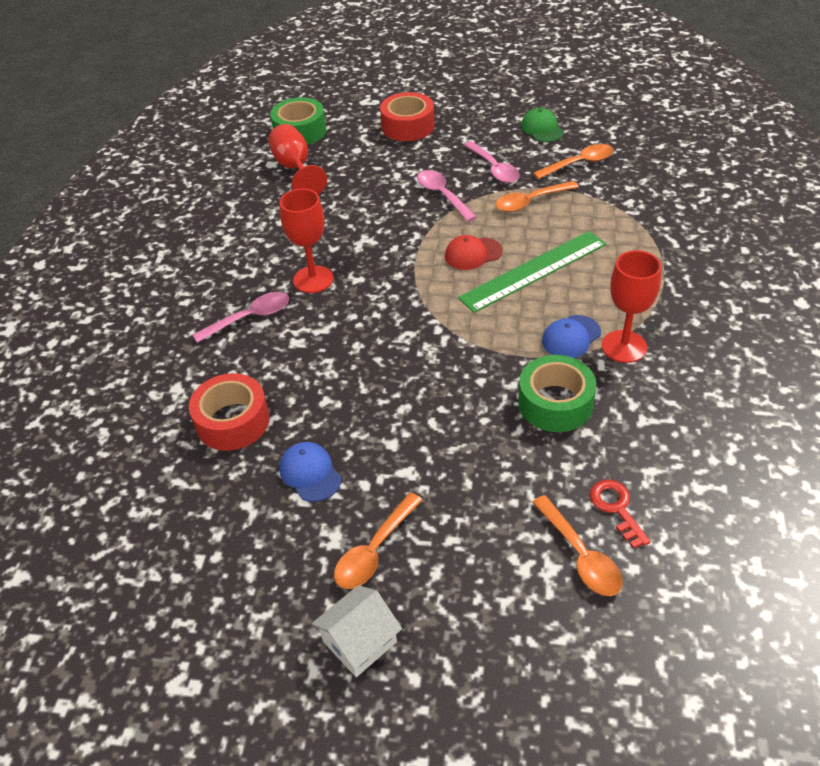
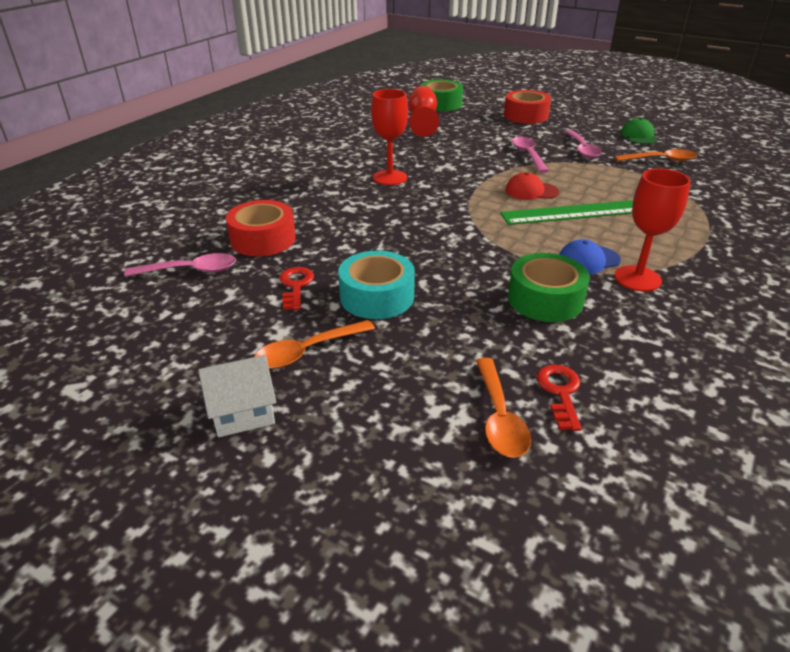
camera: 20 degrees right, 10 degrees down
(250, 318) = (325, 187): pink spoon -> pink spoon (190, 270)
(310, 473) = (295, 286): blue cap -> red key
(399, 458) = (377, 297): none -> turquoise tape
(530, 202) = (602, 173): orange spoon -> none

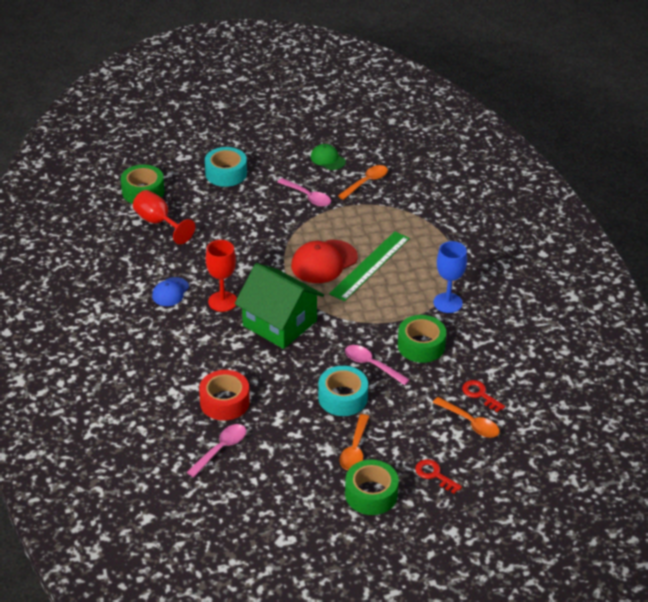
camera: 45 degrees left, 5 degrees up
(242, 412) = (371, 494): white house -> green tape
(295, 286) = (293, 419): red key -> red key (434, 475)
(415, 211) = (279, 323): none -> green house
(526, 116) = (226, 173): red tape -> turquoise tape
(528, 155) = (281, 224): pink spoon -> pink spoon (371, 365)
(531, 191) = (324, 262): red cap -> red cap, size x1.70
(588, 260) = (413, 304): blue cap -> blue cap (170, 292)
(637, 278) = (447, 303): red goblet -> blue goblet

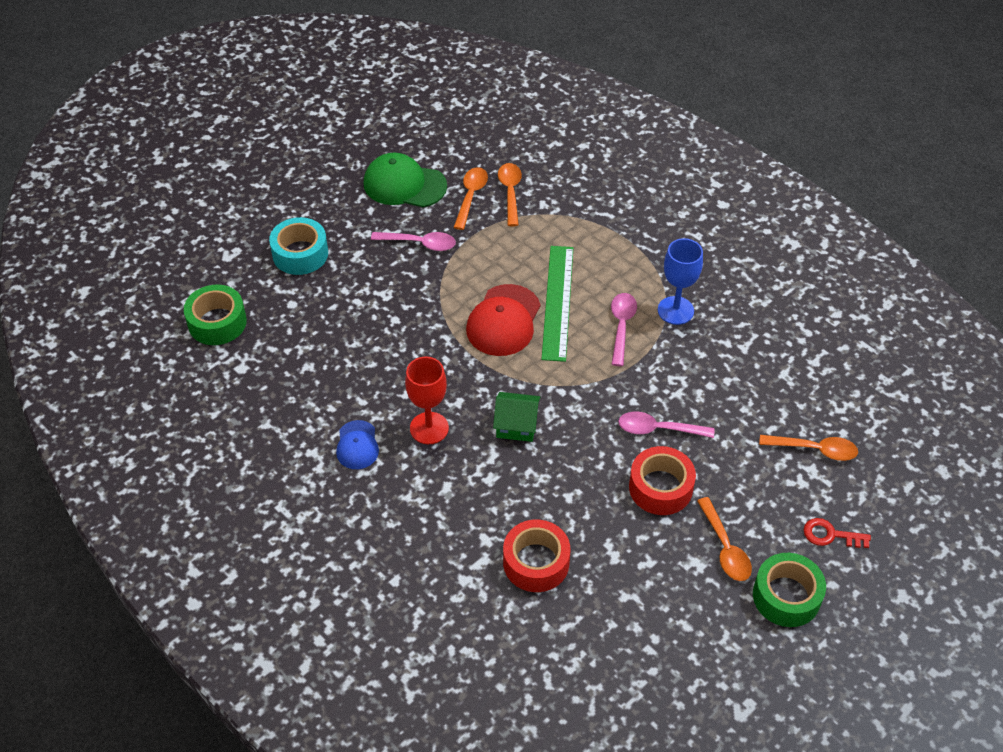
camera: 30 degrees left, 10 degrees up
(158, 223) = (269, 357): red goblet -> none
(221, 449) = (581, 628): pink spoon -> pink spoon (621, 326)
(279, 323) = (516, 425): green house -> green house, size x0.52
(327, 159) = (404, 184): green cap -> green cap, size x1.70
(342, 398) = (660, 488): turquoise tape -> red tape
(395, 190) = (510, 192): none -> orange spoon
(421, 345) = (690, 378): green tape -> none
(480, 394) = (796, 409): red key -> none

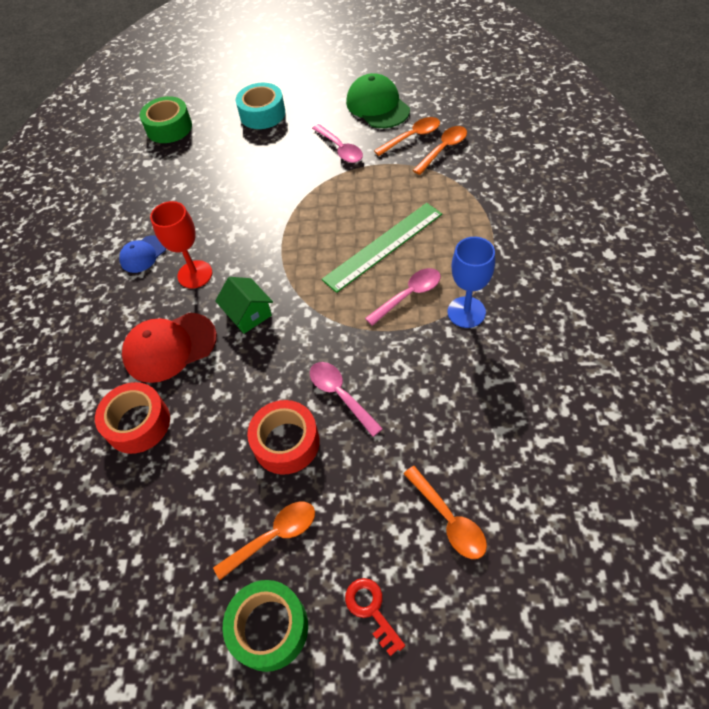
camera: 50 degrees right, 5 degrees up
(503, 321) = (330, 235): red cap -> red cap (169, 347)
(725, 547) = (273, 536): orange spoon -> orange spoon turned 150 degrees counterclockwise

